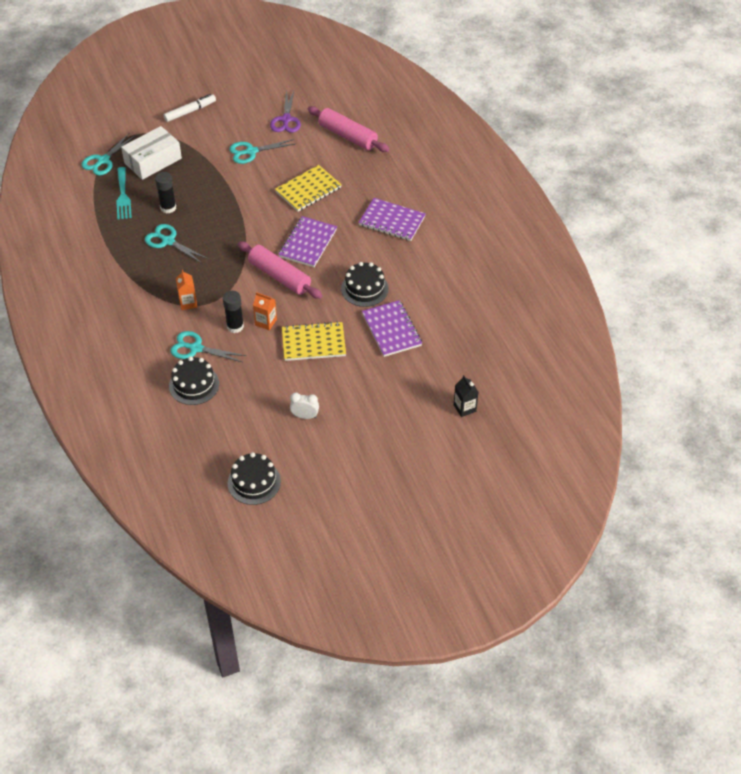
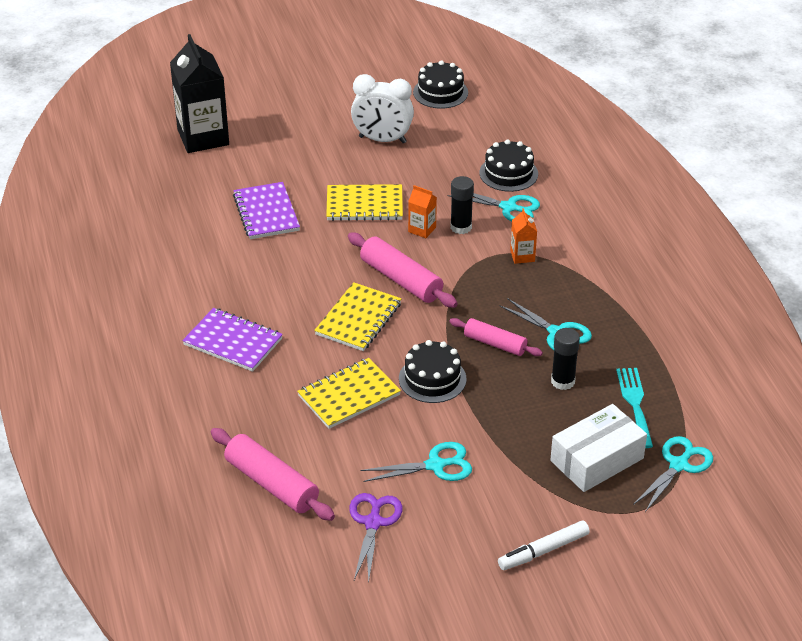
camera: 175 degrees left, 10 degrees down
(212, 231) = (495, 344): none -> pink rolling pin
(305, 416) = (382, 140): white clock -> white clock, size x1.90
(308, 243) = (358, 319): purple notebook -> yellow notebook
(364, 289) = (290, 259): black cake -> black cake (432, 379)
(464, 408) = (203, 137): black carton -> black carton, size x2.23

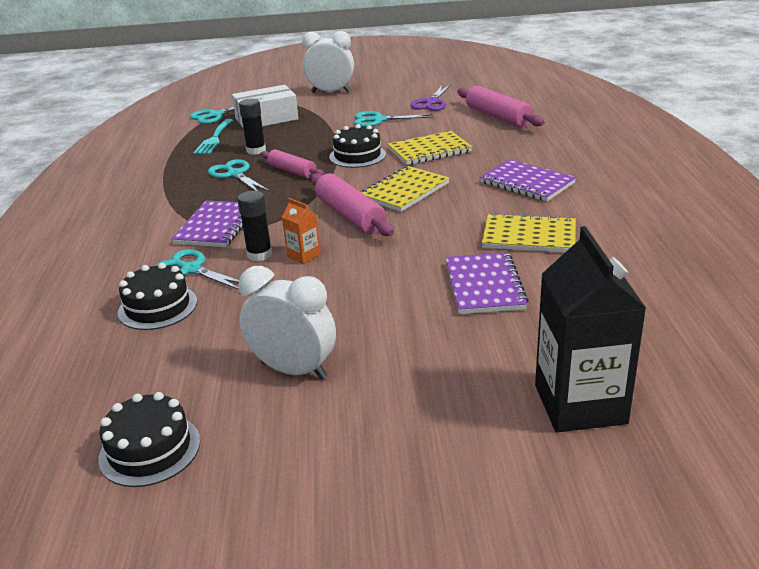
camera: 165 degrees left, 10 degrees down
(364, 205) = (358, 285): yellow notebook -> yellow notebook (529, 236)
(522, 256) = (216, 226): orange carton -> purple notebook
(543, 551) = (330, 92): white marker -> white clock

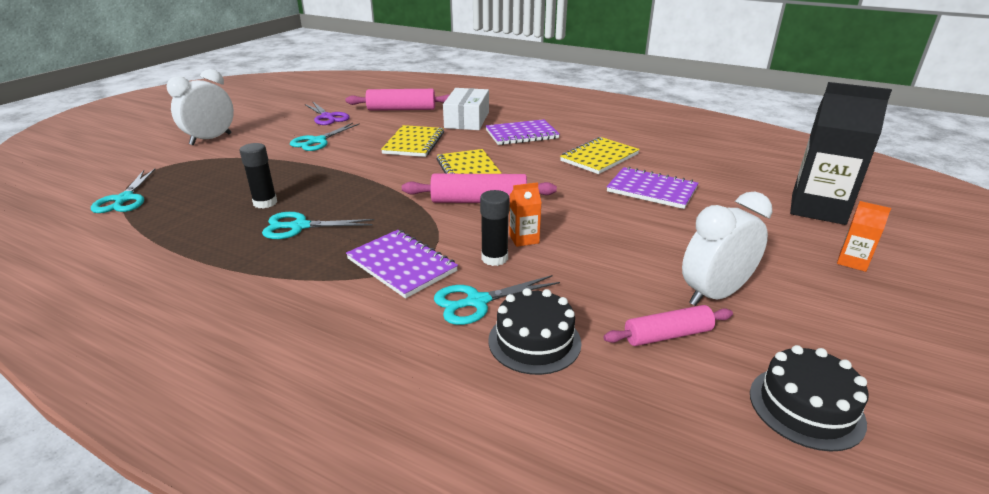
camera: 60 degrees left, 0 degrees up
(214, 139) = (186, 215): turquoise fork -> none
(266, 119) = (200, 179): white box -> white box (467, 120)
(292, 171) = (348, 199): pink rolling pin -> pink rolling pin (667, 335)
(357, 156) = (371, 167): black cake -> none
(452, 448) = (852, 262): none -> orange carton

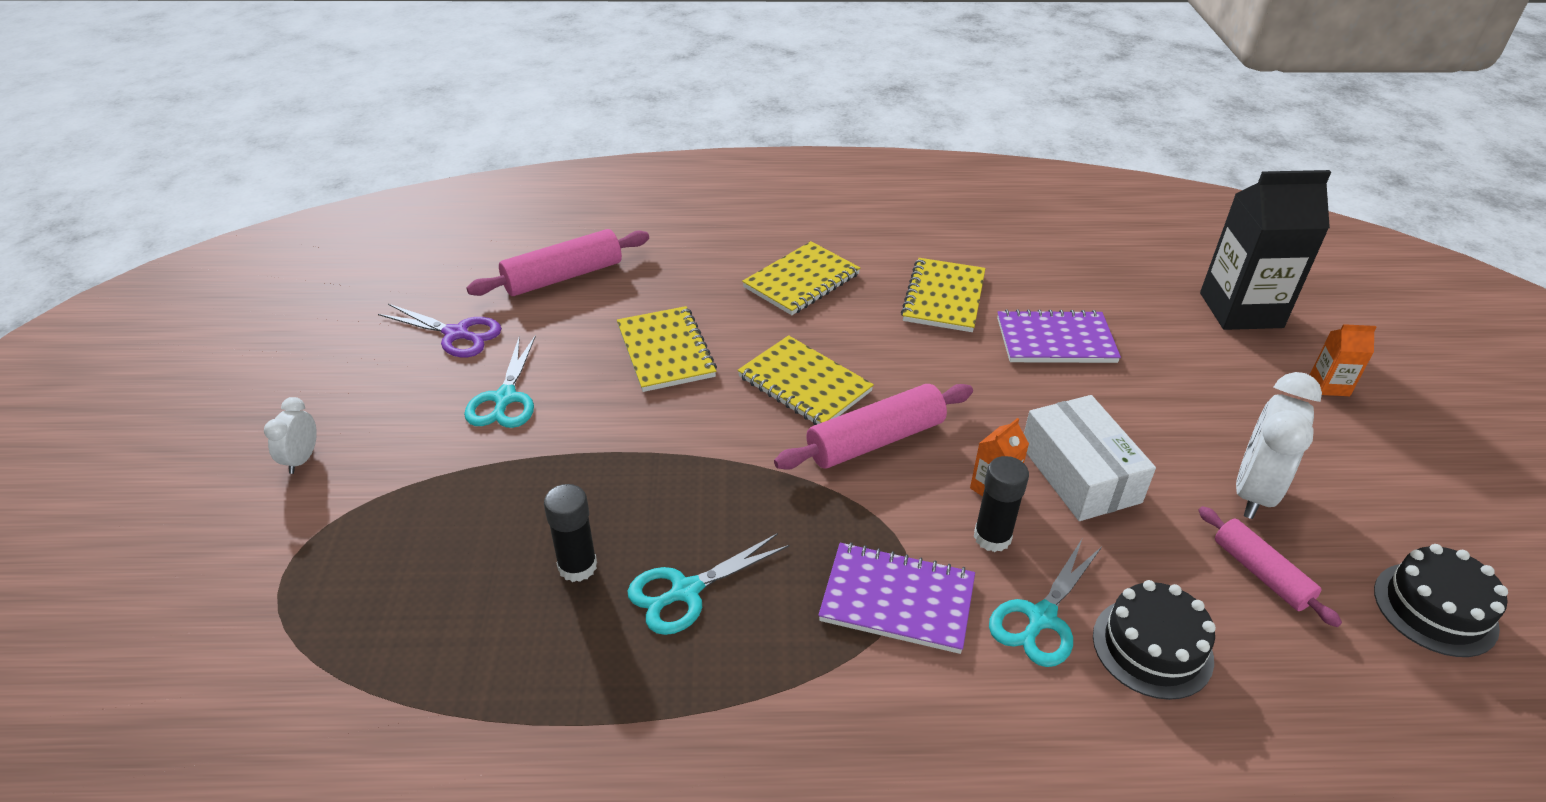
camera: 30 degrees left, 10 degrees up
(124, 199) = (320, 658): turquoise scissors -> none
(211, 139) = (302, 459): white clock -> white clock, size x0.53
(467, 120) = (692, 272): white box -> white box (1079, 473)
(522, 134) = (801, 281): purple notebook -> yellow notebook
(667, 335) = (1261, 573): pink rolling pin -> pink rolling pin turned 75 degrees counterclockwise

